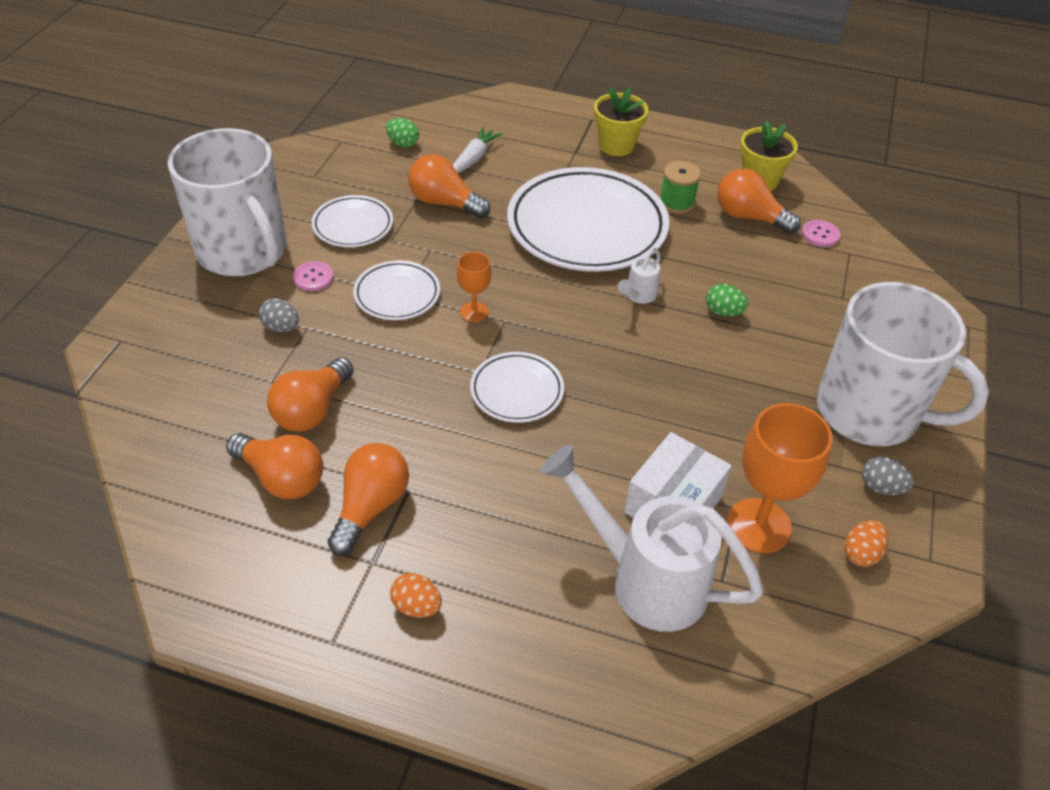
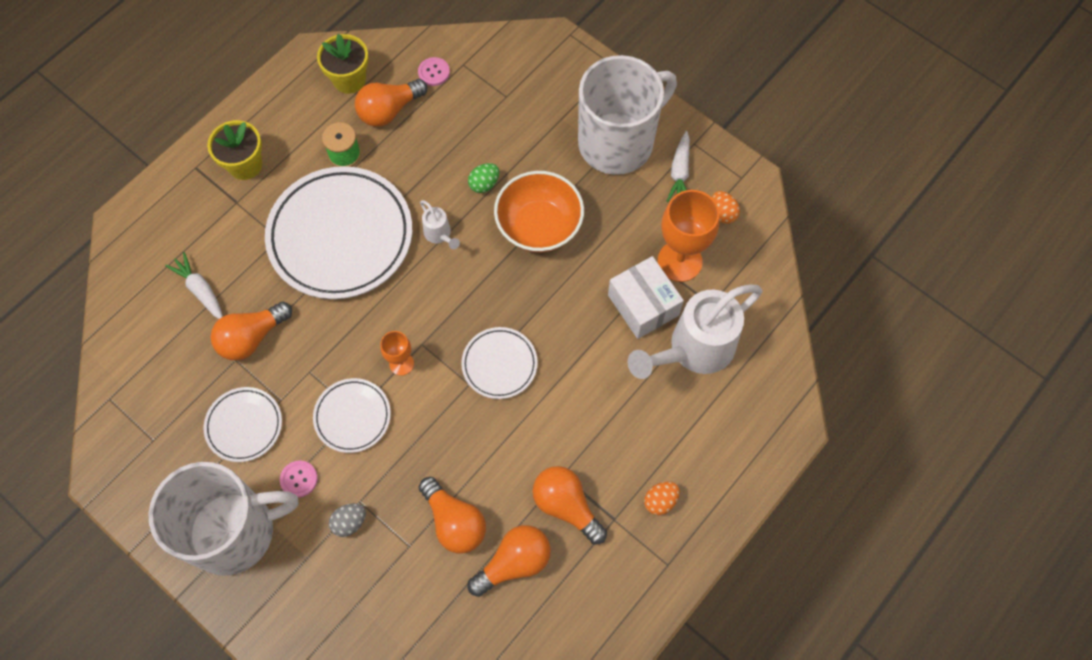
camera: 65 degrees left, 20 degrees up
(403, 144) = (144, 344): green egg -> none
(707, 373) = (539, 226): none -> orange bowl
(881, 487) = (679, 172): grey egg -> white carrot

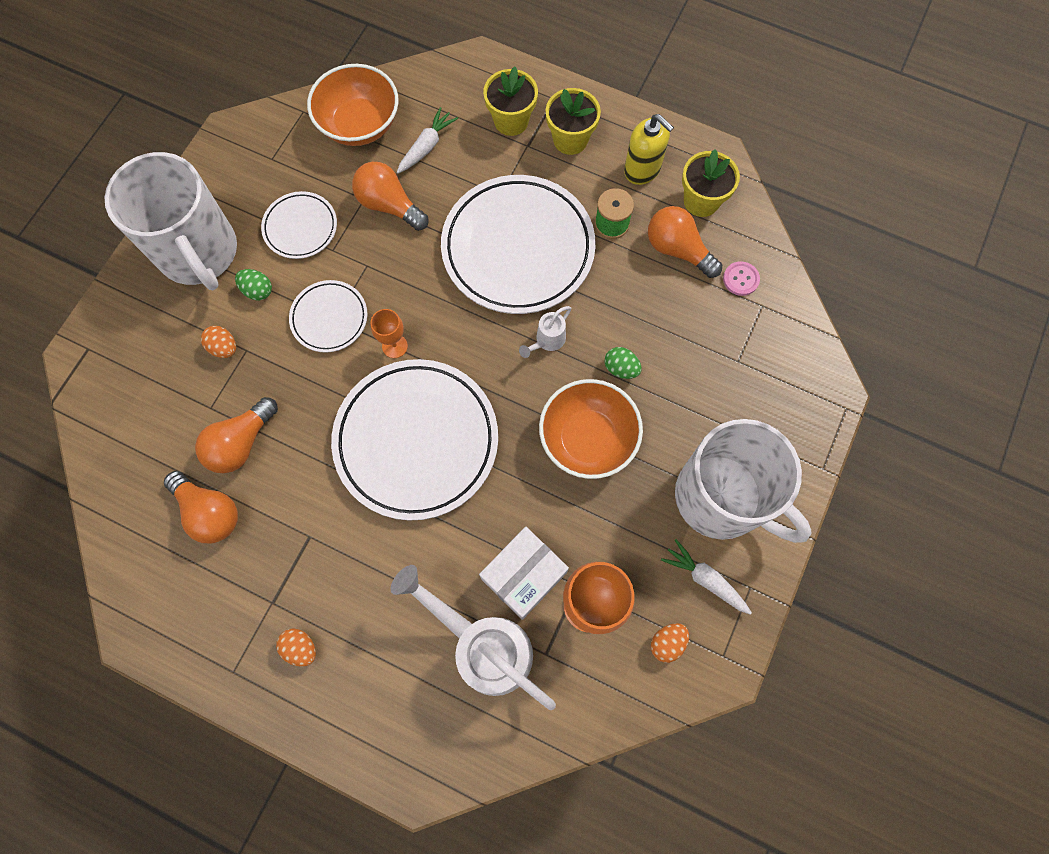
camera: 75 degrees right, 5 degrees up
(149, 347) = (359, 124): none -> orange bowl
(204, 209) = (511, 121): none -> yellow flower pot
(299, 479) = (258, 290): pink button -> green egg
(300, 115) = (642, 169): none -> yellow soap dispenser
(349, 522) = (224, 347): grey egg -> orange egg
(499, 364) = (416, 441): white plate -> white plate, size x2.02
(566, 506) = (277, 549): orange light bulb -> none
(679, 172) = (705, 579): white carrot -> white carrot turned 45 degrees clockwise

